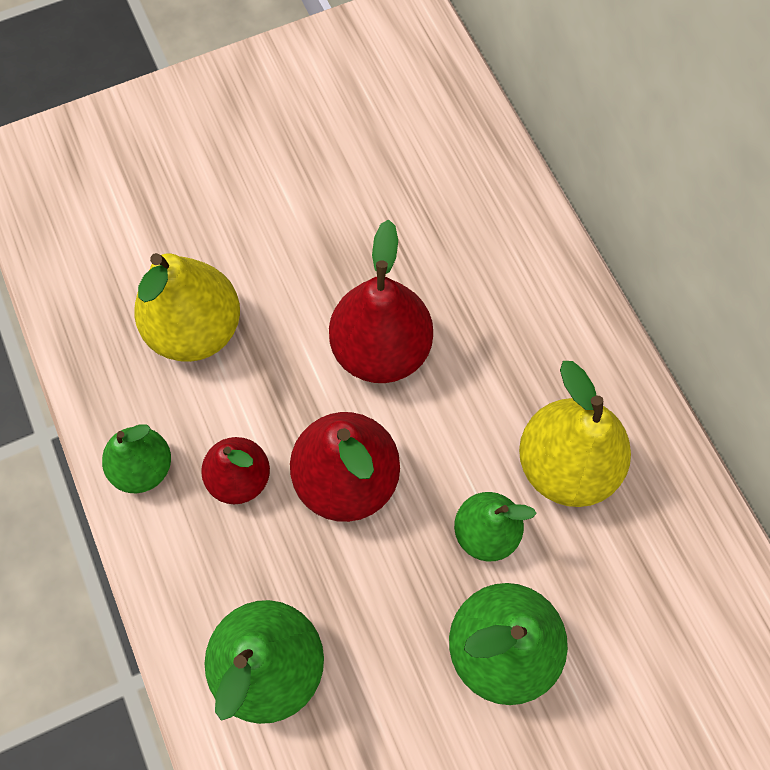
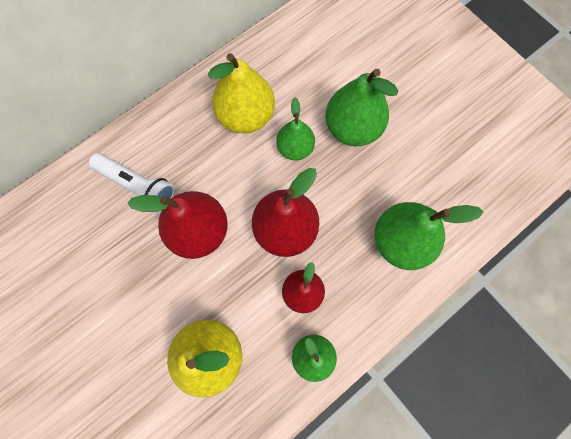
camera: 105 degrees left, 5 degrees up
(478, 276) = (137, 186): none -> white flashlight

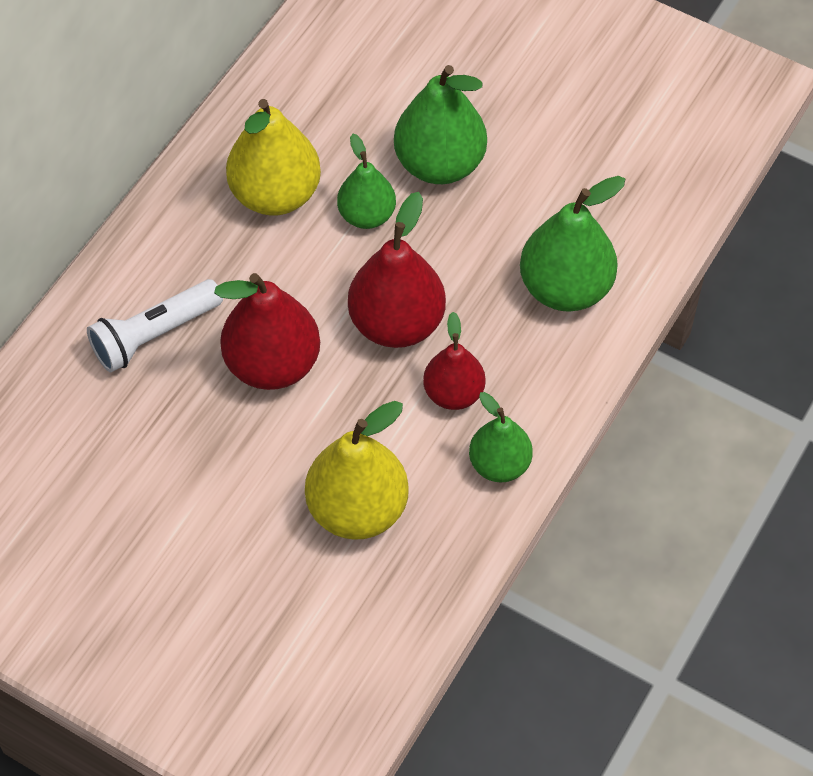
camera: 20 degrees left, 15 degrees down
(137, 186) = (154, 335): white flashlight -> white flashlight turned 135 degrees clockwise

